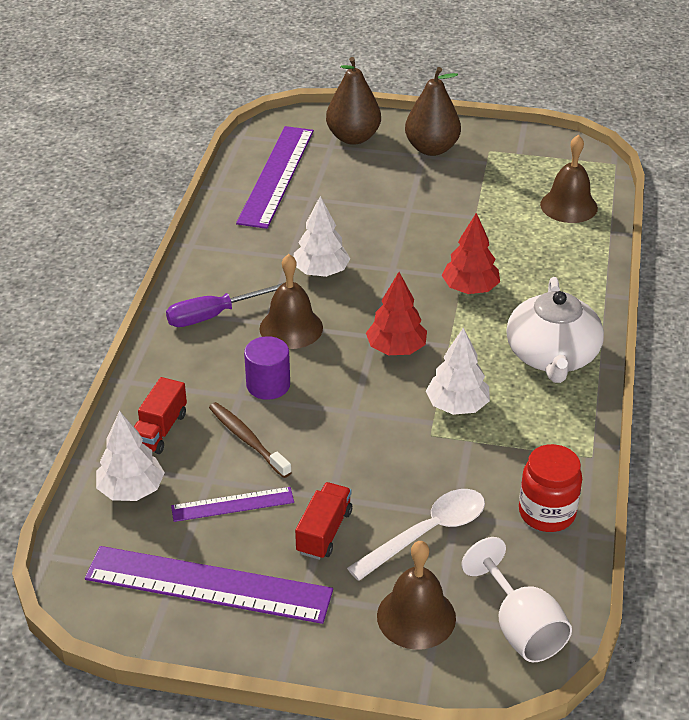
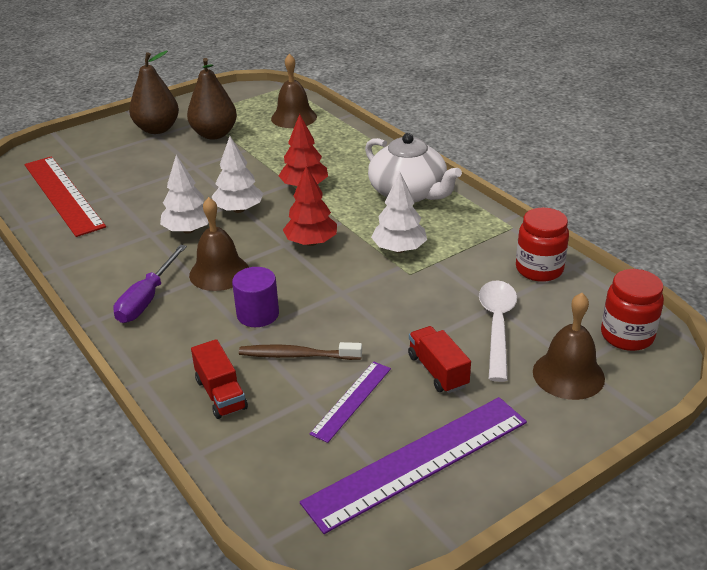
camera: 45 degrees left, 5 degrees down
(131, 490) = (261, 447): white tree -> white tree (238, 210)
(276, 176) = (63, 194): purple ruler -> red ruler
(353, 138) = (89, 148): brown pear -> brown pear (214, 134)
(520, 628) = (627, 336): white goblet -> red jar

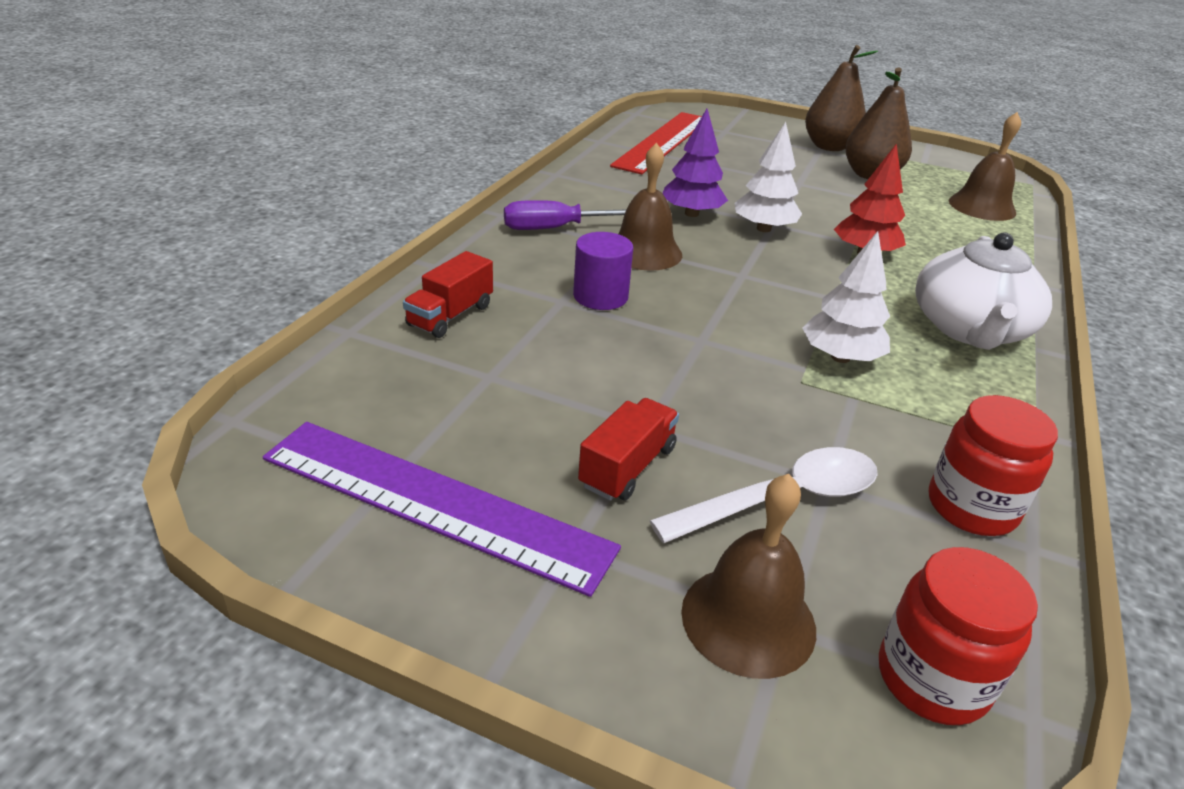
camera: 55 degrees right, 0 degrees up
(188, 230) = (691, 213): white tree -> purple tree
(297, 355) = (555, 344): brown toothbrush -> none
(311, 242) = (767, 290): red tree -> none
(351, 400) = (509, 409): purple ruler -> none

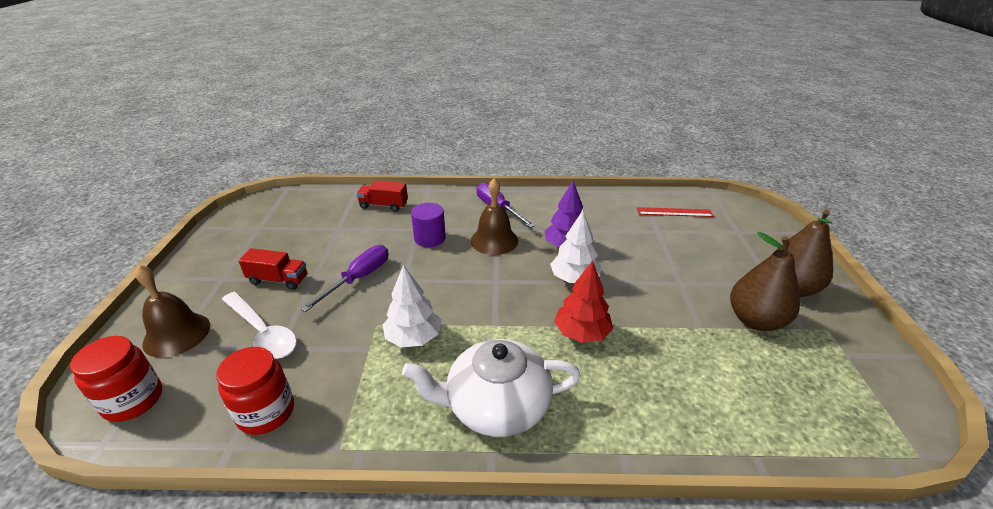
camera: 70 degrees right, 0 degrees up
(434, 502) = (246, 240): purple ruler -> none
(663, 141) = (674, 212): red ruler -> red ruler, size x0.52
(675, 378) = (359, 278): none -> purple screwdriver
(982, 206) = (779, 407): brown bell -> none

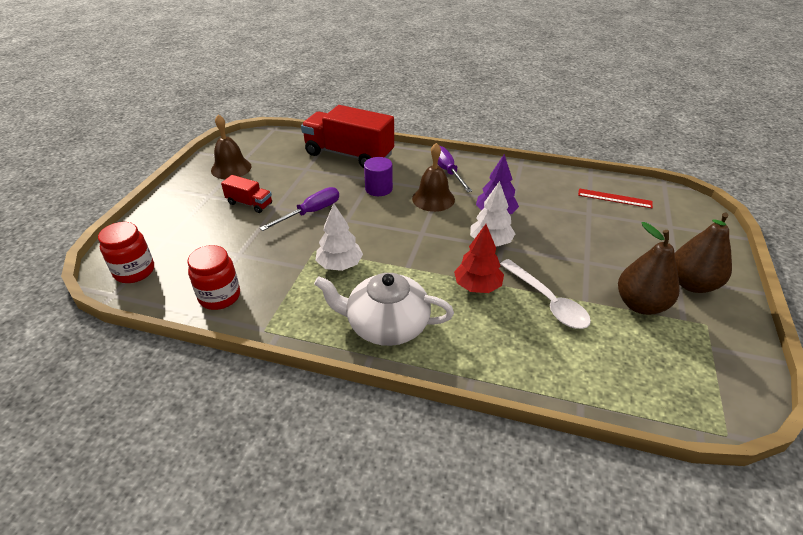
camera: 15 degrees right, 5 degrees up
(177, 334) = (170, 231): brown bell -> brown bell (231, 168)
(262, 332) = (229, 241): white spoon -> white spoon (547, 301)
(383, 205) = (349, 154): red truck -> red truck, size x2.10

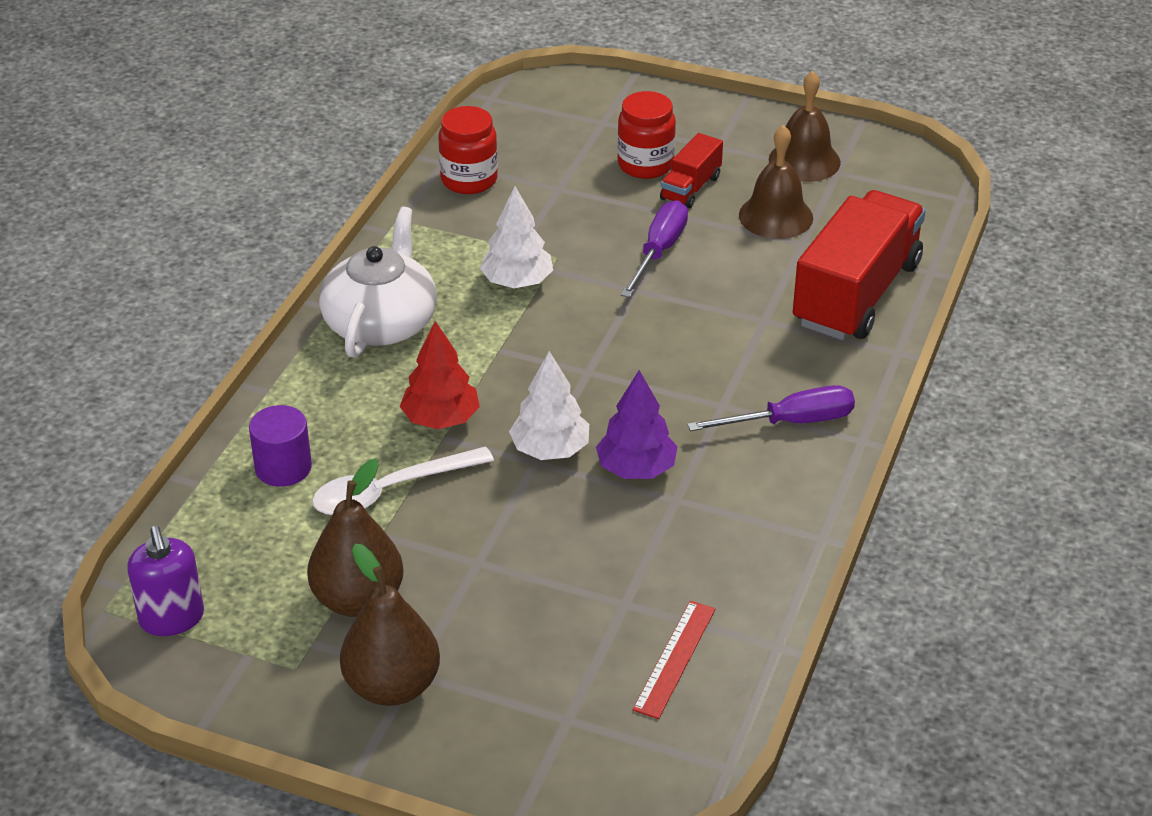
camera: 95 degrees right, 0 degrees up
(134, 271) = (534, 107): red jar -> red jar (645, 165)
(311, 212) = (659, 251): purple screwdriver -> purple screwdriver turned 120 degrees counterclockwise
(378, 189) = (729, 328): purple cylinder -> purple cylinder (283, 467)
(433, 199) = (691, 394): brown bell -> brown bell (776, 216)
(709, 393) = (172, 618): none -> purple soap dispenser

